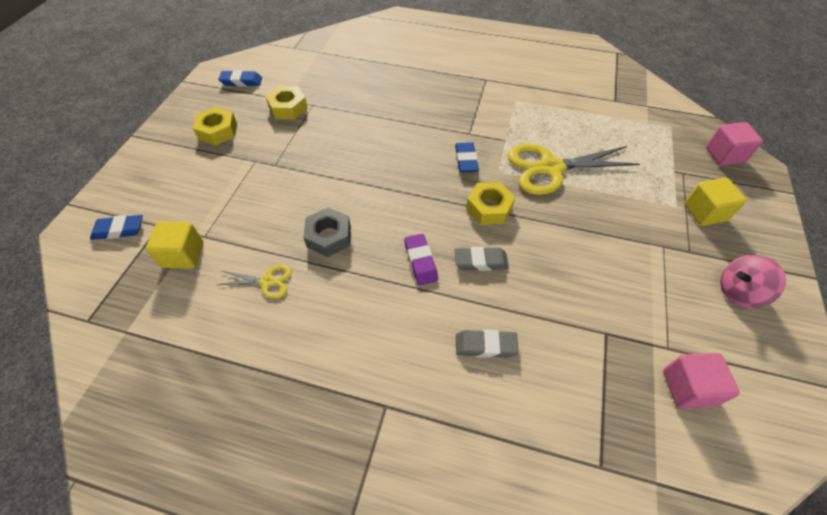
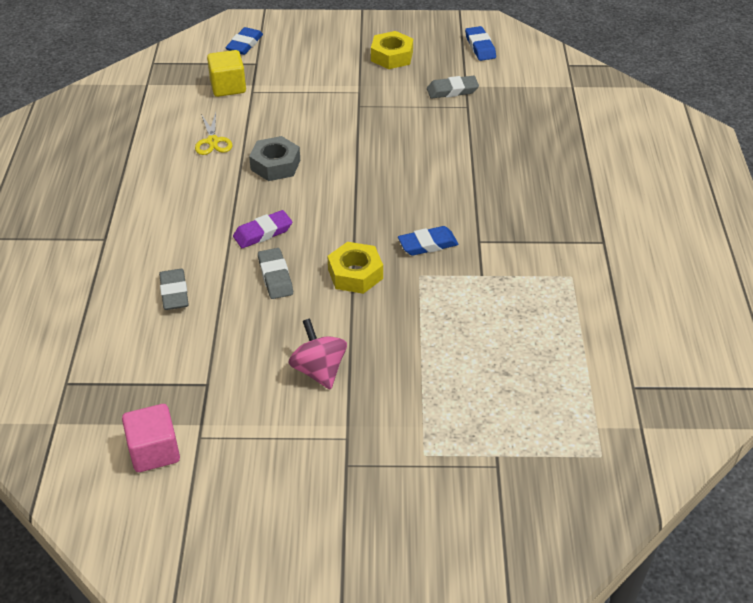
camera: 75 degrees right, 10 degrees down
(119, 230) = (244, 44): blue eraser -> blue eraser turned 45 degrees clockwise
(288, 108) = (452, 91): yellow nut -> grey eraser
(550, 168) = (446, 322): yellow scissors -> none
(705, 212) = (423, 486): yellow cube -> none
(724, 155) = (561, 521): pink cube -> none
(738, 292) = (293, 511): pink spinning top -> pink spinning top (319, 370)

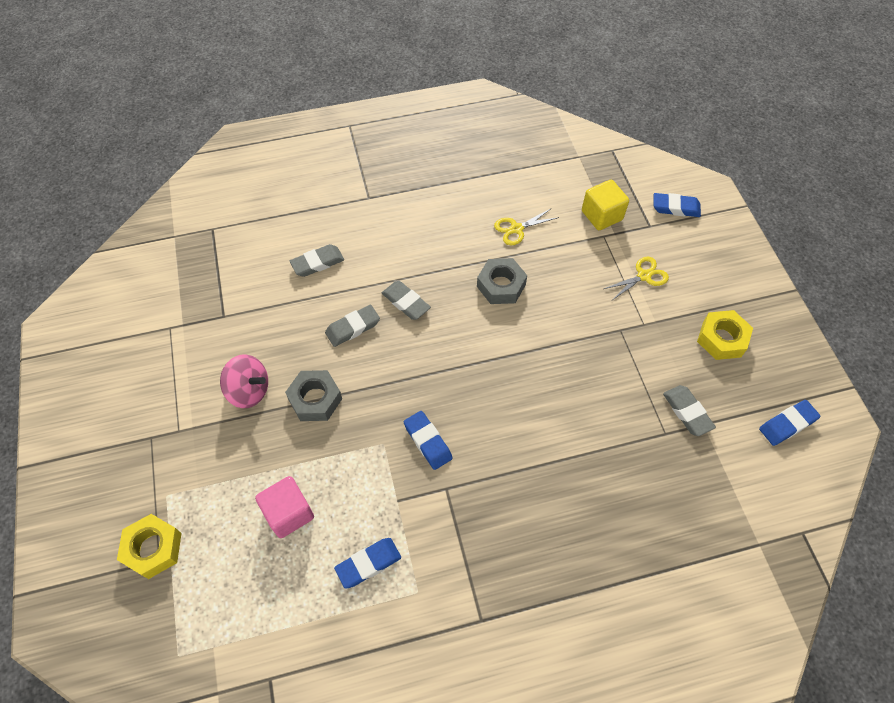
camera: 75 degrees right, 15 degrees up
(154, 451) = (153, 304): pink cube -> pink cube (289, 513)
(263, 233) = (406, 302): purple eraser -> grey eraser
(309, 79) = (644, 276): none -> yellow scissors
(319, 370) = (249, 390): pink spinning top -> pink spinning top turned 60 degrees clockwise
(351, 318) = (315, 399): none -> grey nut
(355, 274) = (371, 389): yellow nut -> yellow nut (153, 548)
(538, 303) = (368, 564): none -> blue eraser

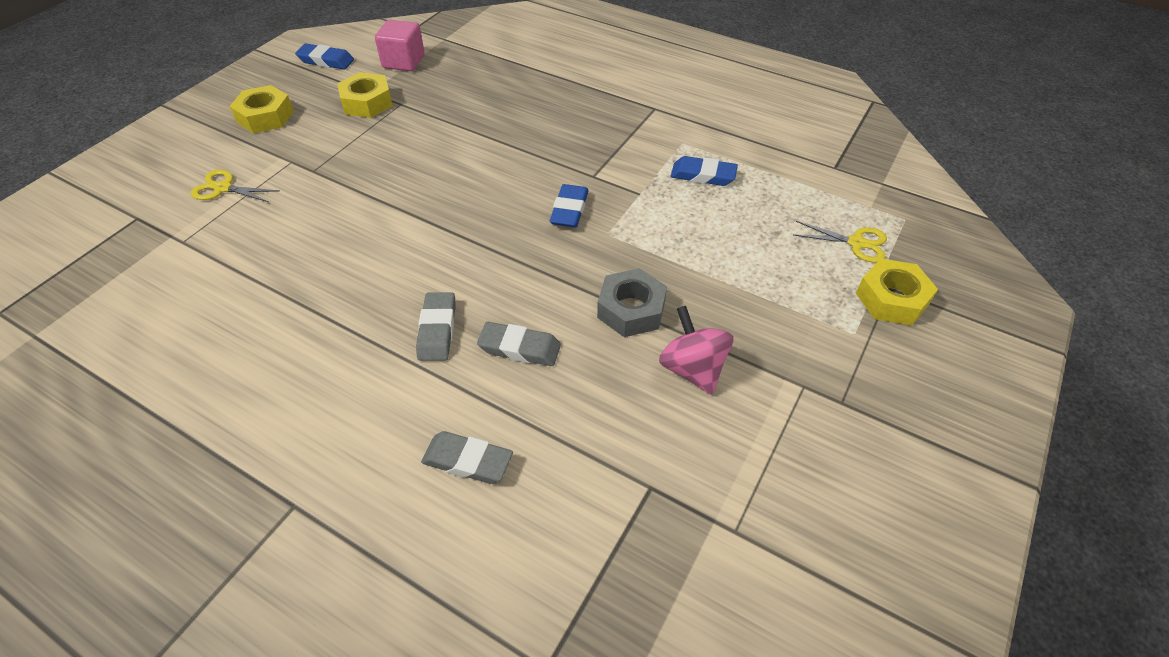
camera: 135 degrees left, 10 degrees down
(289, 513) = (740, 243): pink cube -> pink cube (403, 62)
(501, 285) = (334, 273): grey nut -> none
(516, 229) = (229, 312): yellow scissors -> yellow scissors (856, 243)
(601, 215) = (146, 258): yellow cube -> none
(675, 208) = (89, 213): blue eraser -> none
(687, 412) = (367, 102): grey eraser -> yellow nut

